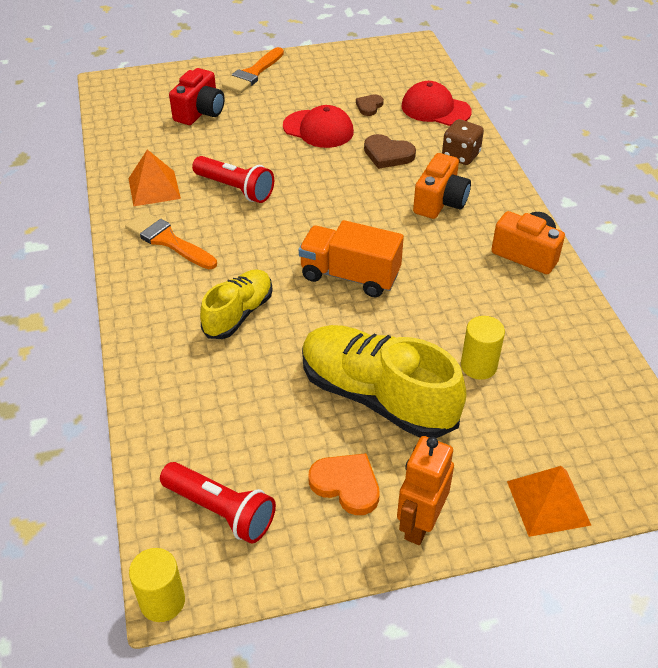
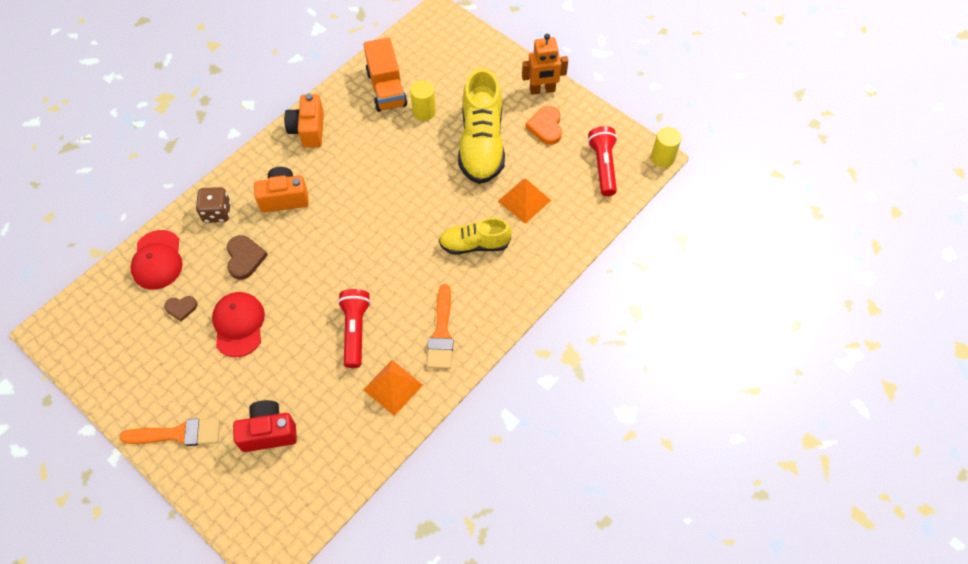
camera: 125 degrees left, 15 degrees up
(350, 276) = (397, 207): orange truck -> orange truck (386, 89)
(548, 503) = (490, 51): orange pyramid -> orange pyramid (524, 200)

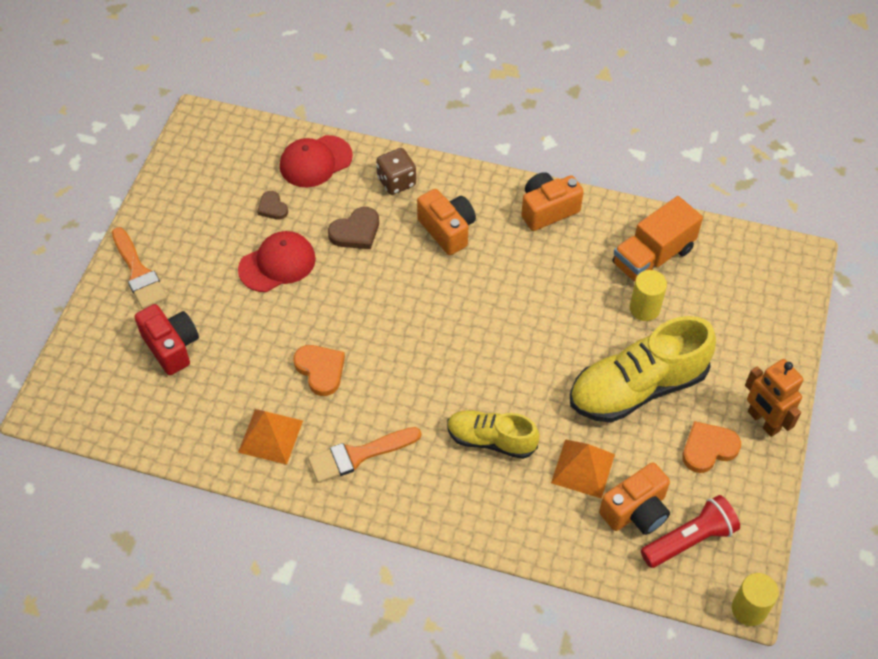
camera: 65 degrees right, 5 degrees down
(355, 330) = (320, 370): red flashlight -> orange heart
(474, 244) = (491, 440): yellow shoe -> yellow shoe turned 45 degrees counterclockwise
(569, 185) = (636, 511): none -> orange camera

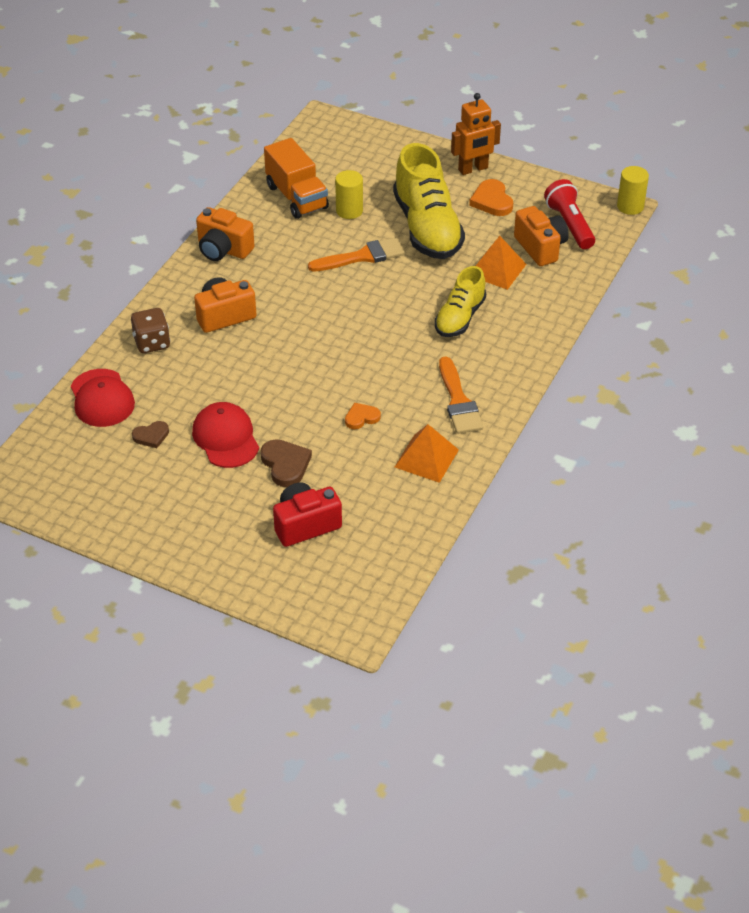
camera: 80 degrees left, 10 degrees down
(138, 273) = (202, 547): orange brush -> orange brush (362, 256)
(320, 370) = (361, 417): orange heart -> orange heart, size x0.64
(356, 231) = (204, 378): brown heart -> brown heart (285, 464)
(547, 210) = (223, 249): orange camera -> orange camera turned 45 degrees counterclockwise

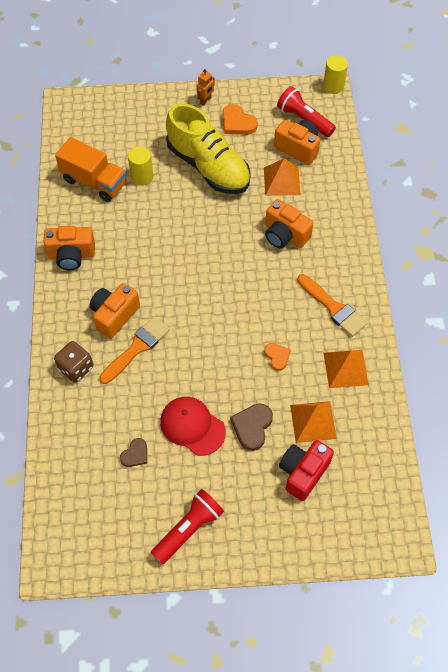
camera: 30 degrees left, 15 degrees up
(102, 398) = (72, 439): red cap -> none
(153, 518) = (189, 529): none -> red flashlight
(285, 464) = (252, 427): brown heart -> brown heart turned 105 degrees counterclockwise
(352, 487) = (313, 421): none -> orange pyramid
(361, 417) = (277, 357): orange heart -> orange heart turned 120 degrees clockwise
(362, 256) = (179, 213): orange brush -> orange brush (137, 348)
(459, 318) = (285, 235): yellow shoe -> orange camera
(473, 169) = (205, 100): orange robot -> orange robot, size x0.58

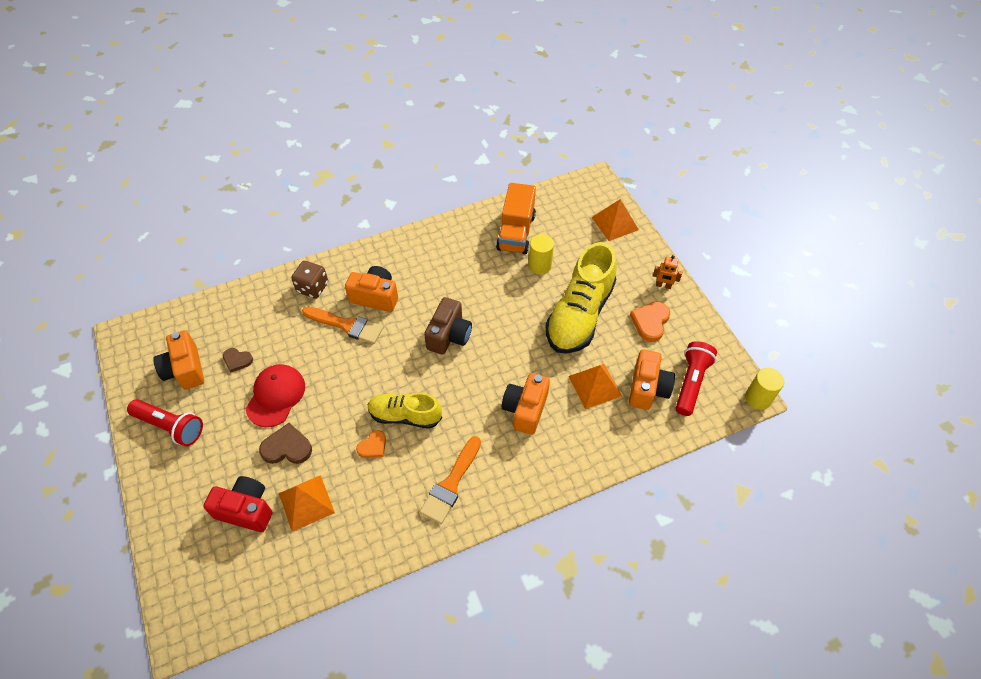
camera: 70 degrees right, 5 degrees down
(71, 255) = (428, 244): orange camera -> orange camera (185, 369)
(187, 268) = (449, 336): none -> brown camera
(256, 324) = (405, 416): none -> yellow shoe
(345, 368) = (378, 517): orange pyramid -> orange pyramid (615, 223)

